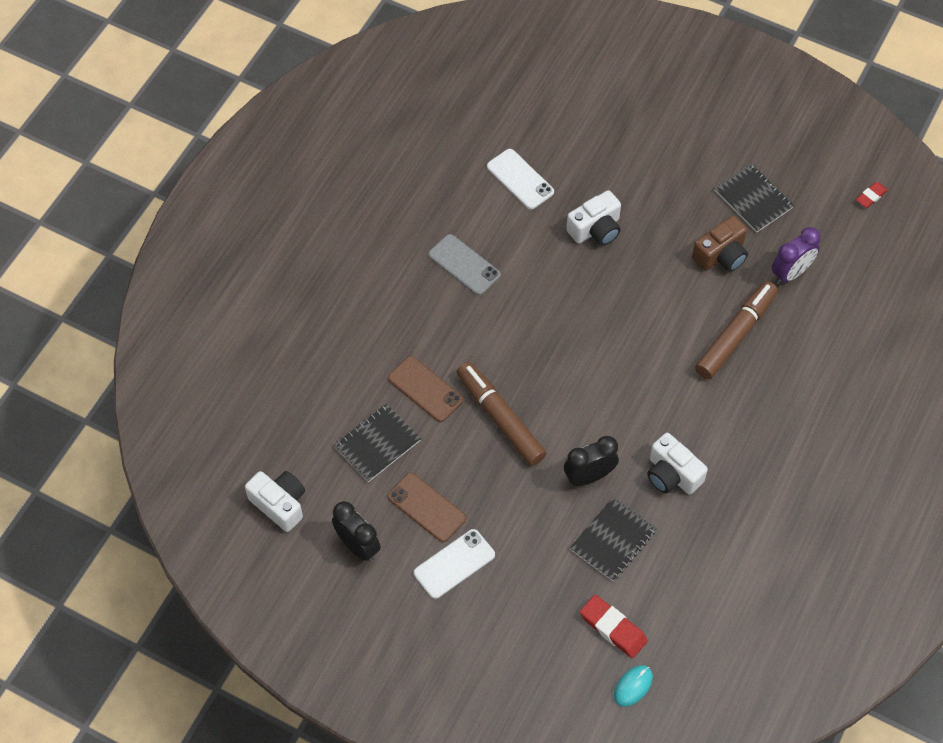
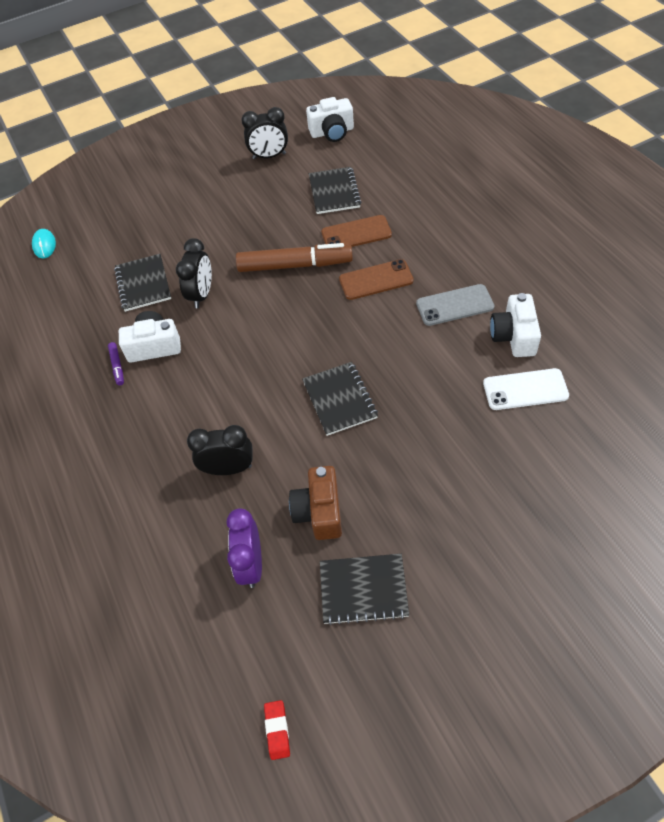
camera: 130 degrees right, 5 degrees down
(426, 507) = (264, 198): brown phone -> brown phone (376, 280)
(454, 564) = (211, 195): white phone -> none
(595, 229) = (425, 420): white camera -> white camera (514, 336)
(613, 628) = (88, 253): red eraser -> none
(619, 296) = (339, 399): none -> black notebook
(713, 489) = (117, 366): none -> purple marker
(735, 335) = (228, 468): brown marker -> black clock

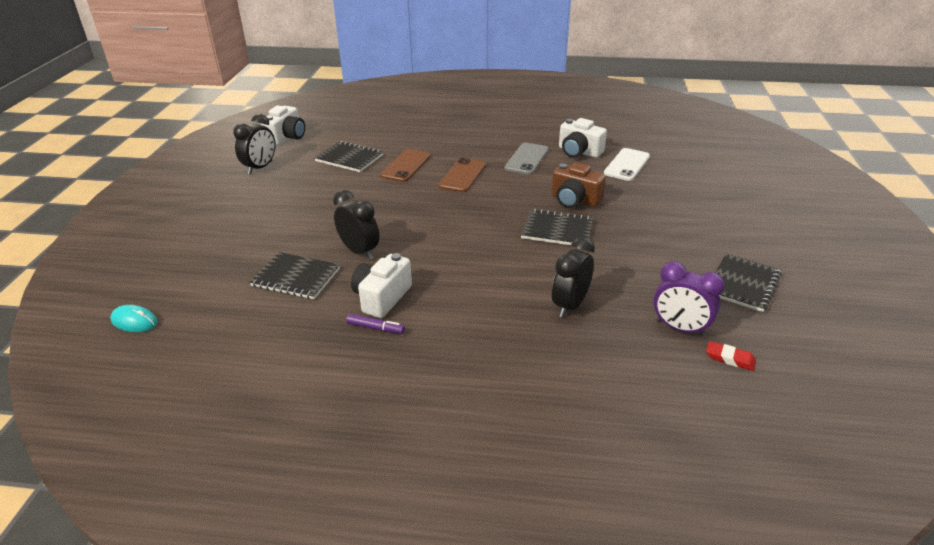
camera: 60 degrees left, 20 degrees down
(277, 730) = (850, 372): red eraser -> red eraser (730, 359)
(295, 265) = (397, 199): brown marker -> none
(319, 511) = (655, 277): brown camera -> brown camera (574, 200)

